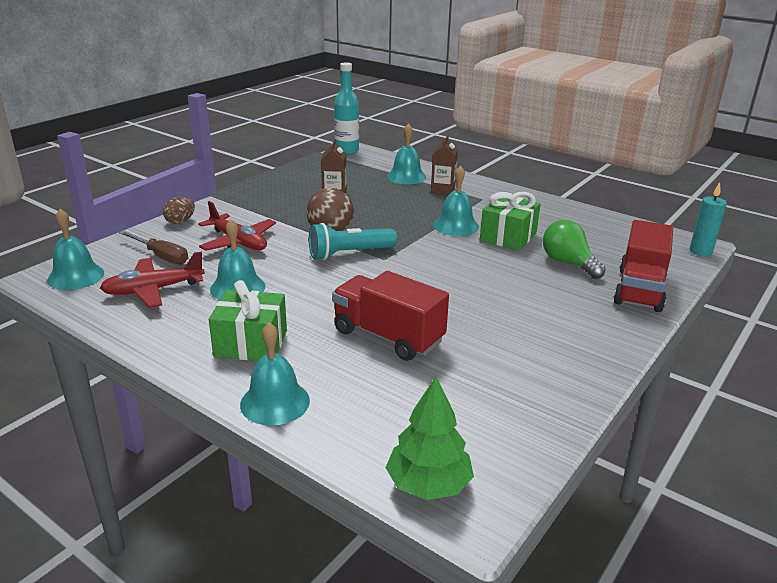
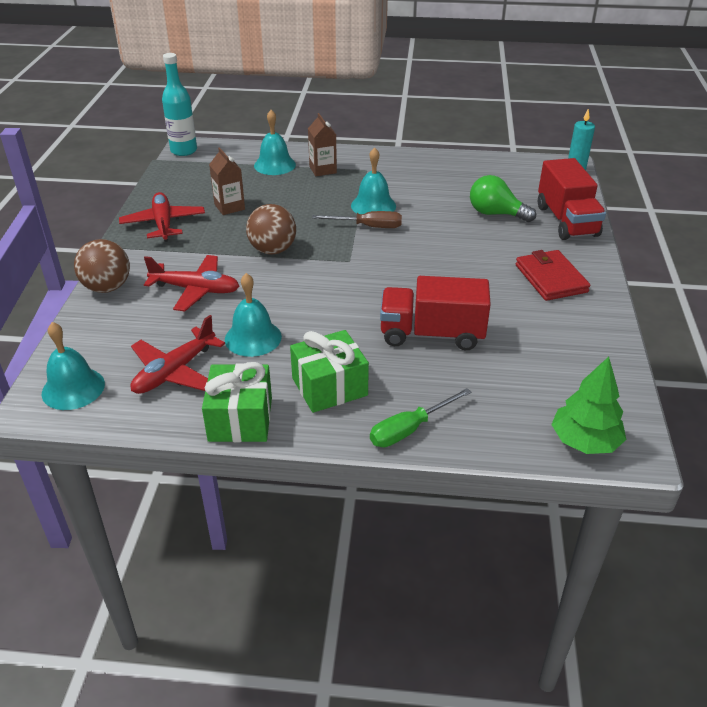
camera: 30 degrees left, 10 degrees up
(161, 256) = (136, 333): brown screwdriver -> brown screwdriver (368, 227)
(180, 221) = (107, 287): brown egg -> brown ball
(271, 193) = (163, 224): none -> red plane
(275, 402) = (409, 429): turquoise bell -> green screwdriver
(349, 254) = (314, 266): turquoise flashlight -> none
(508, 237) = (426, 203): green gift -> green gift (240, 419)
(563, 331) = (550, 278): none -> red wallet

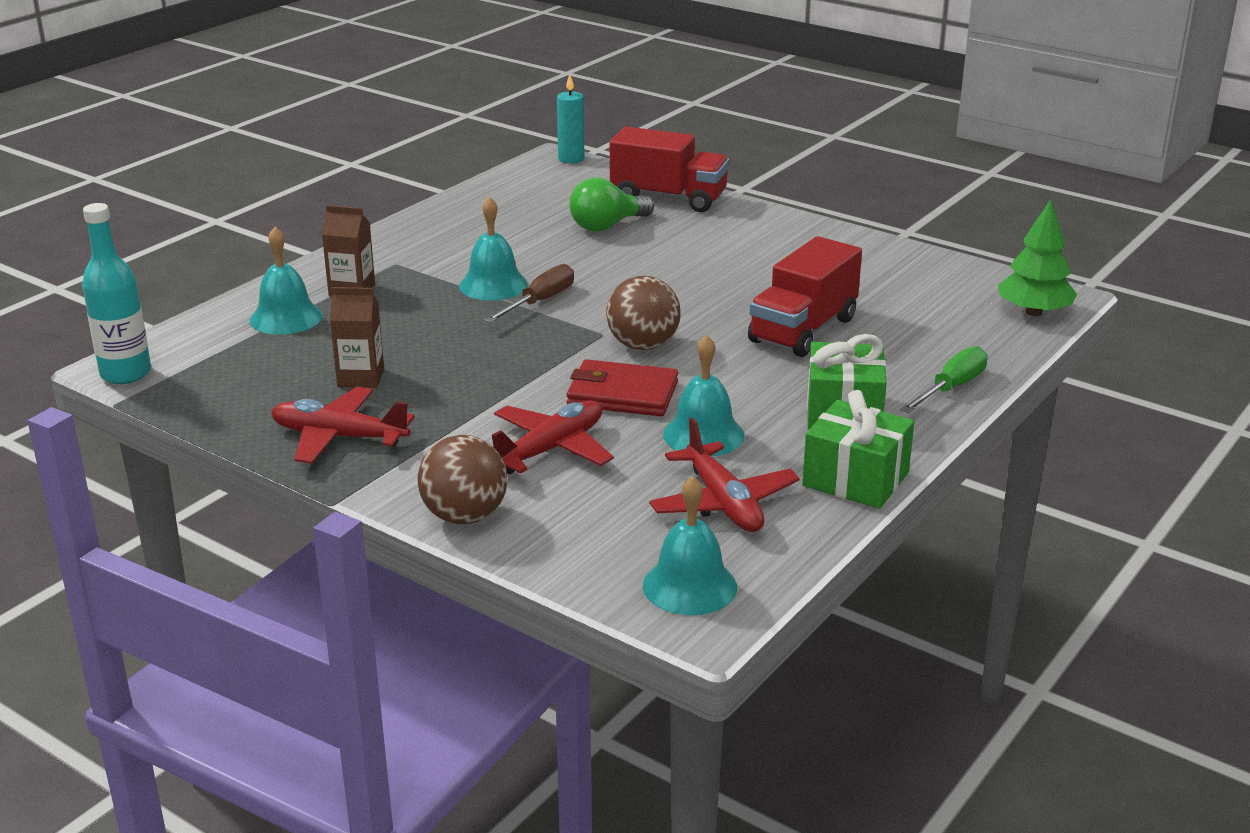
camera: 60 degrees left, 10 degrees down
(272, 250) = (517, 375): brown ball -> brown ball (643, 345)
(409, 429) = (951, 388): green screwdriver -> green screwdriver turned 135 degrees counterclockwise
(550, 278) = (767, 241): red wallet -> red wallet (622, 394)

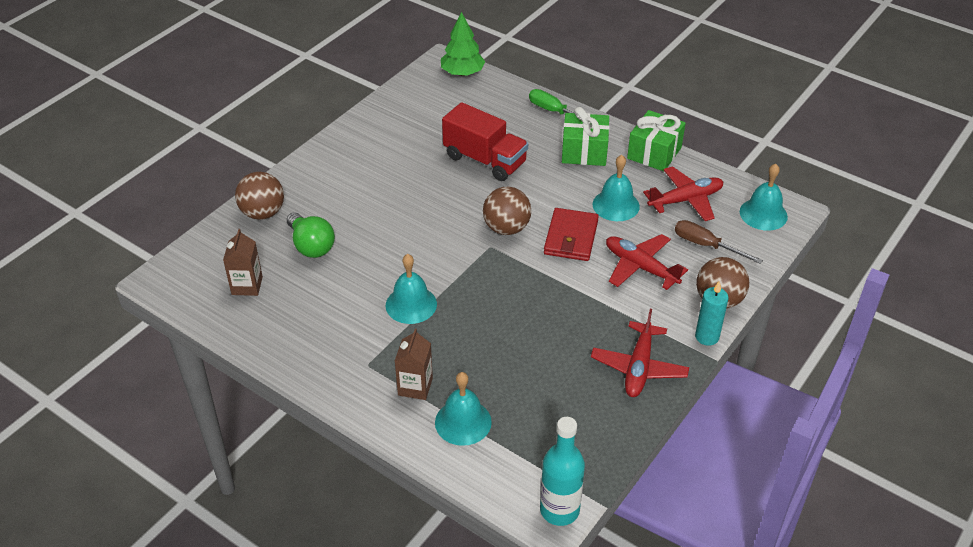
camera: 90 degrees left, 15 degrees up
(360, 377) = (557, 365): brown carton -> brown carton (247, 286)
(540, 302) = (440, 278): brown screwdriver -> brown screwdriver (706, 245)
(571, 159) = (164, 268): turquoise candle -> turquoise candle (707, 337)
(668, 198) = (263, 213): red truck -> brown ball

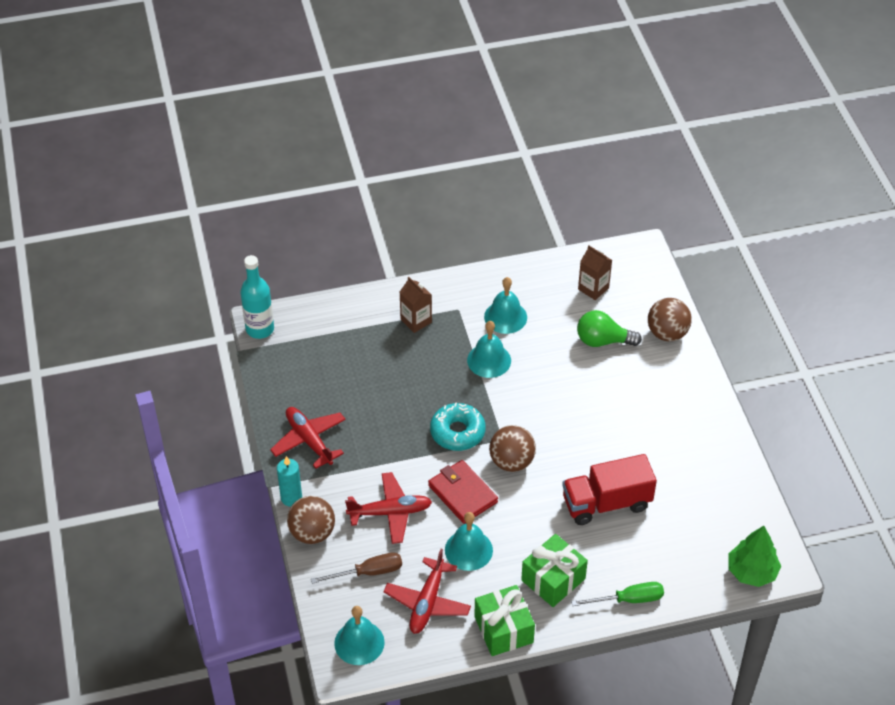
camera: 130 degrees right, 5 degrees up
(463, 422) = (365, 326): turquoise bell -> turquoise bell (505, 317)
(514, 276) = (457, 432): none -> turquoise donut

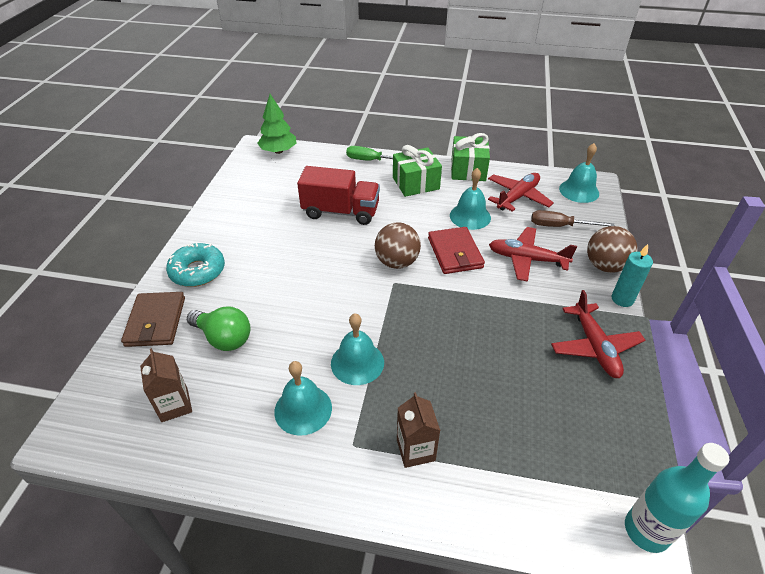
camera: 155 degrees left, 5 degrees down
(457, 432) = (433, 302): turquoise donut -> turquoise donut (197, 271)
(667, 333) = (156, 321): brown ball -> brown wallet

